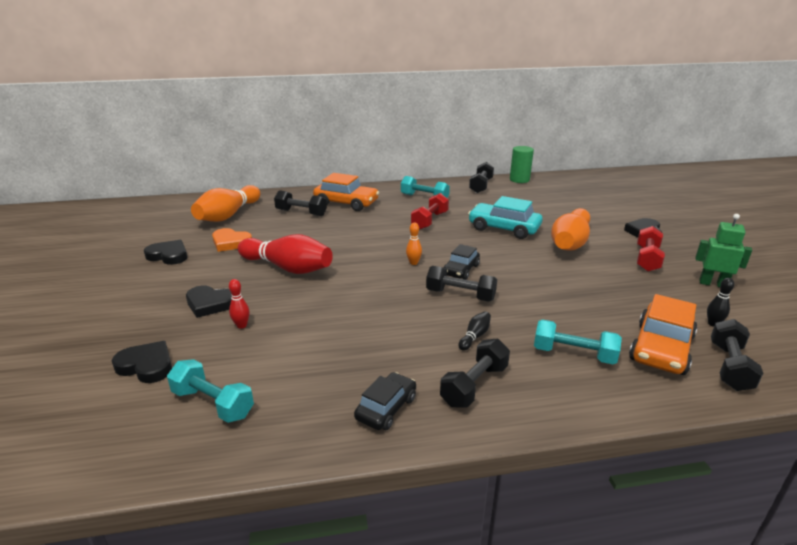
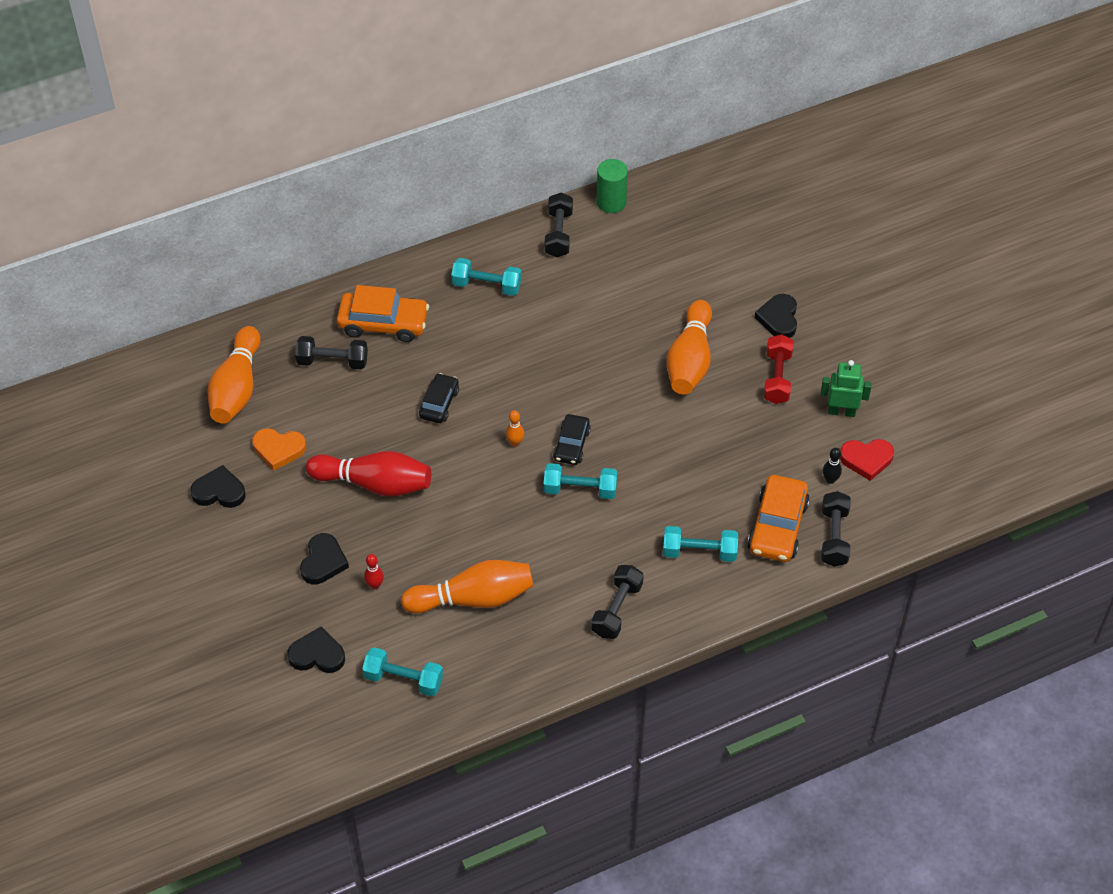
camera: 15 degrees left, 25 degrees up
(210, 304) = (323, 562): black heart -> black heart turned 75 degrees counterclockwise
(327, 350) = (473, 598): none -> orange bowling pin
(386, 408) = (549, 650): black car -> black car (439, 403)
(429, 221) = (509, 346): red dumbbell -> none
(460, 295) = (580, 489): black dumbbell -> turquoise dumbbell
(475, 336) = (606, 549): black bowling pin -> none
(504, 228) = (607, 345): turquoise car -> none
(749, 316) = (866, 459): none -> red heart

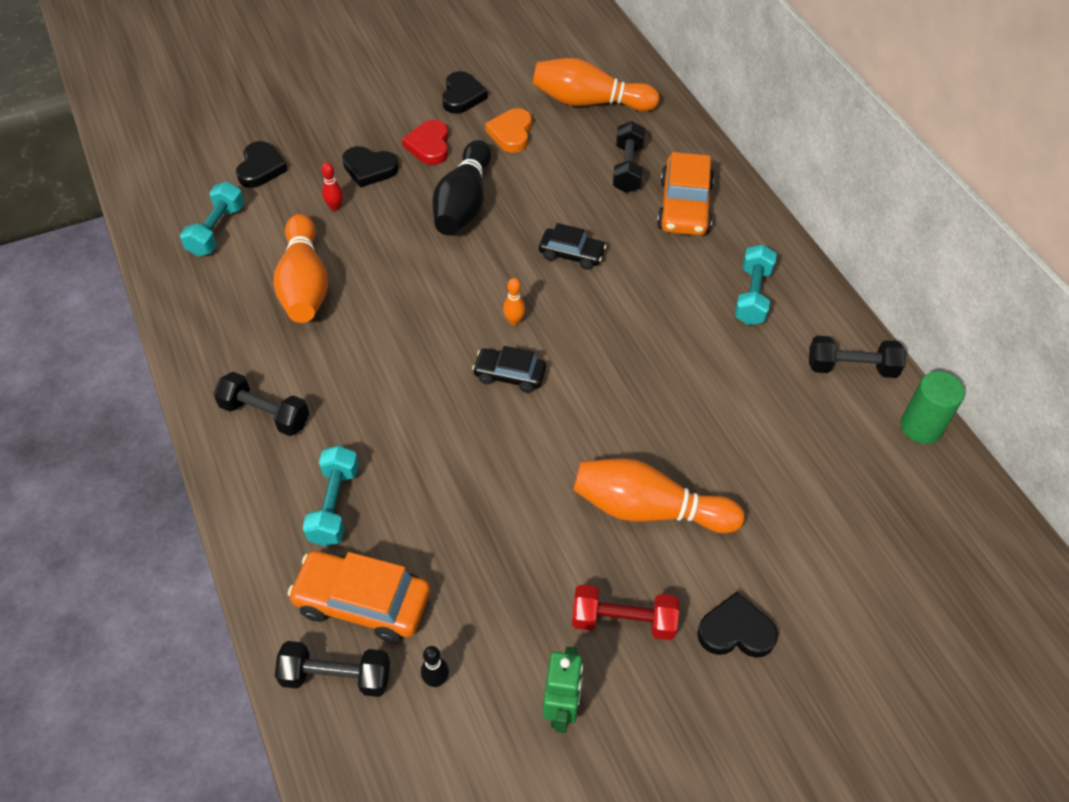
camera: 90 degrees right, 0 degrees up
(374, 483) = (463, 204): red bowling pin -> black bowling pin
(580, 489) = (442, 382): turquoise dumbbell -> none
(866, 459) = (470, 738): red heart -> red heart (429, 146)

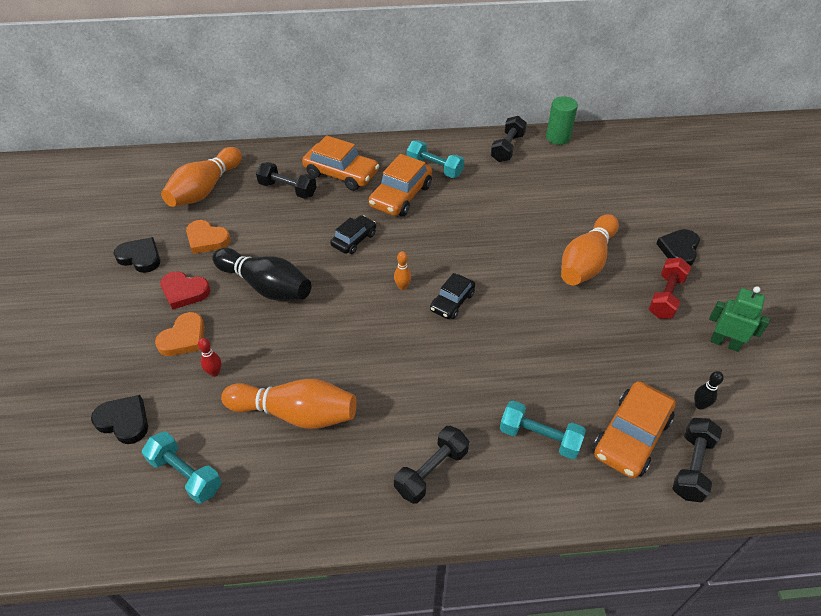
camera: 70 degrees left, 5 degrees down
(369, 169) = (184, 338): black heart -> orange heart
(675, 276) = (401, 196): none -> orange car

